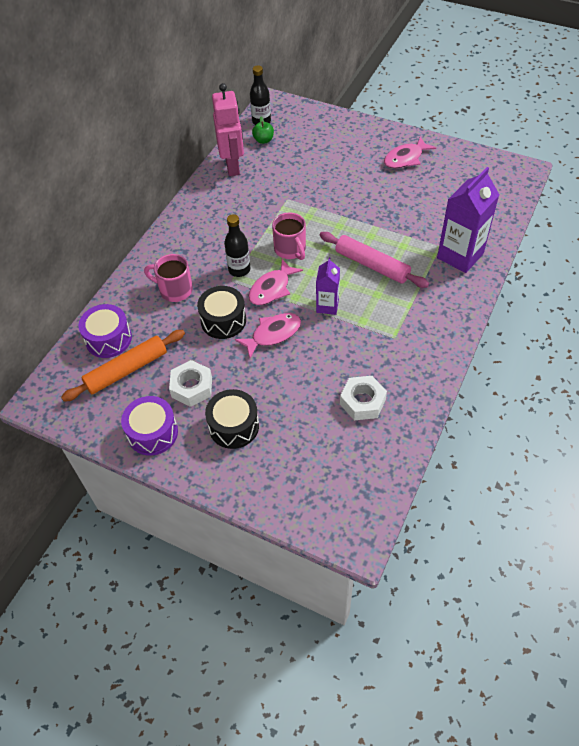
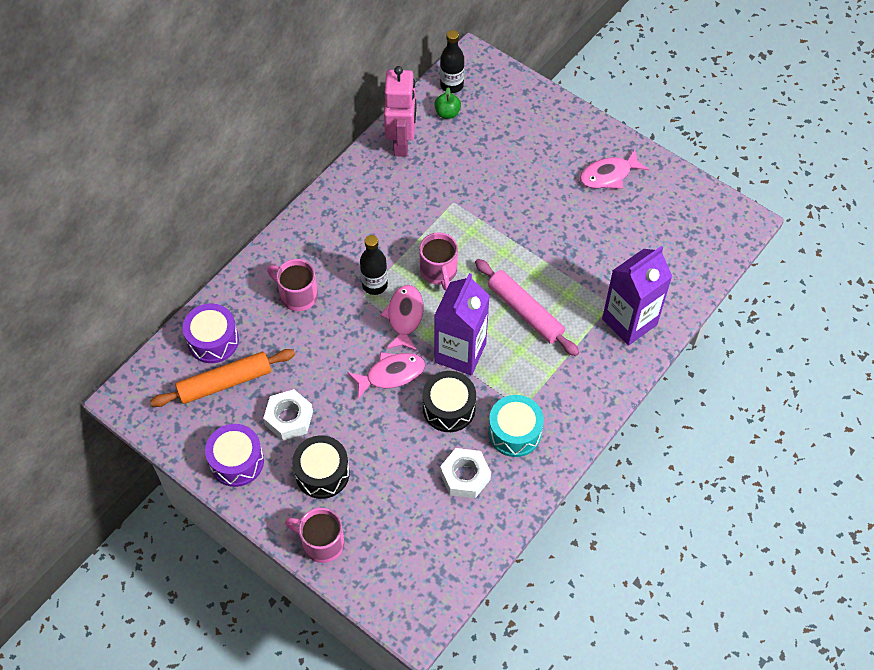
camera: 10 degrees right, 5 degrees up
(223, 320) = (341, 345): black drum -> black drum (449, 408)
(249, 486) = (321, 543): none -> pink mug
(272, 288) = (404, 317): pink fish -> pink fish turned 135 degrees clockwise
(327, 306) = (460, 352): purple carton -> purple carton, size x1.75
(394, 358) = (514, 432): none -> turquoise drum

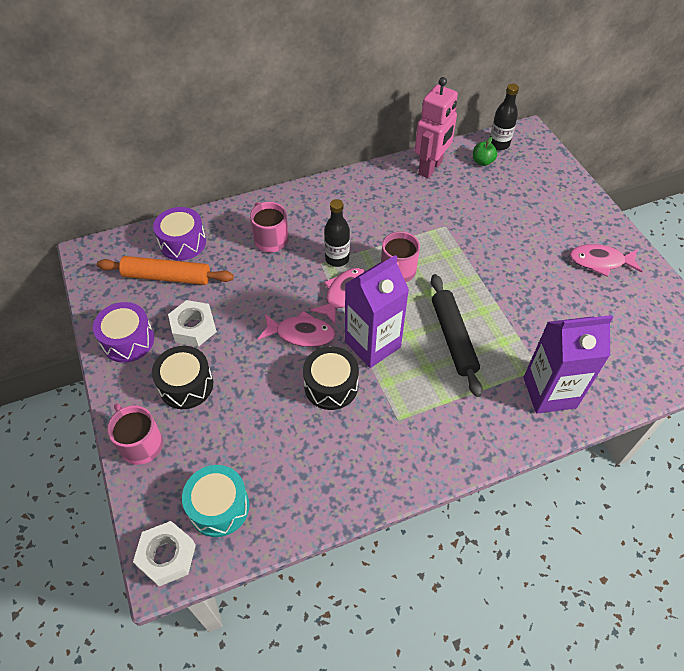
camera: 30 degrees right, 5 degrees down
(465, 476) = (305, 453): white nut -> white nut (167, 556)
(514, 432) = (376, 437): turquoise drum -> turquoise drum (219, 507)
(525, 312) = (453, 338): pink rolling pin -> black rolling pin

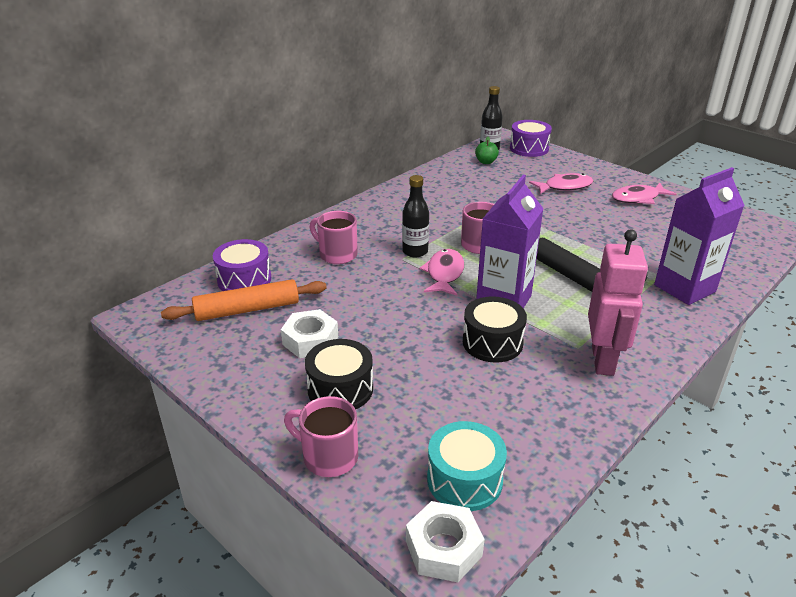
camera: 25 degrees left, 20 degrees down
(128, 340) = (242, 373): purple drum -> purple drum (529, 148)
(301, 334) = (428, 313): pink fish -> pink fish (564, 187)
(430, 168) = (445, 175): pink robot -> pink robot (603, 360)

